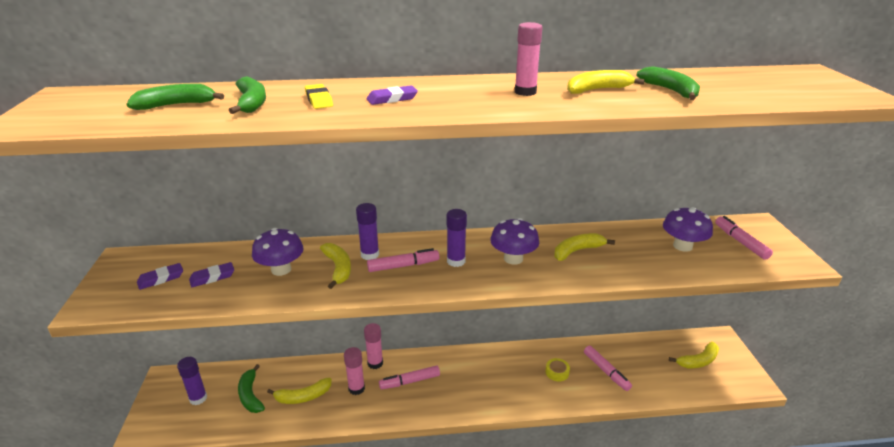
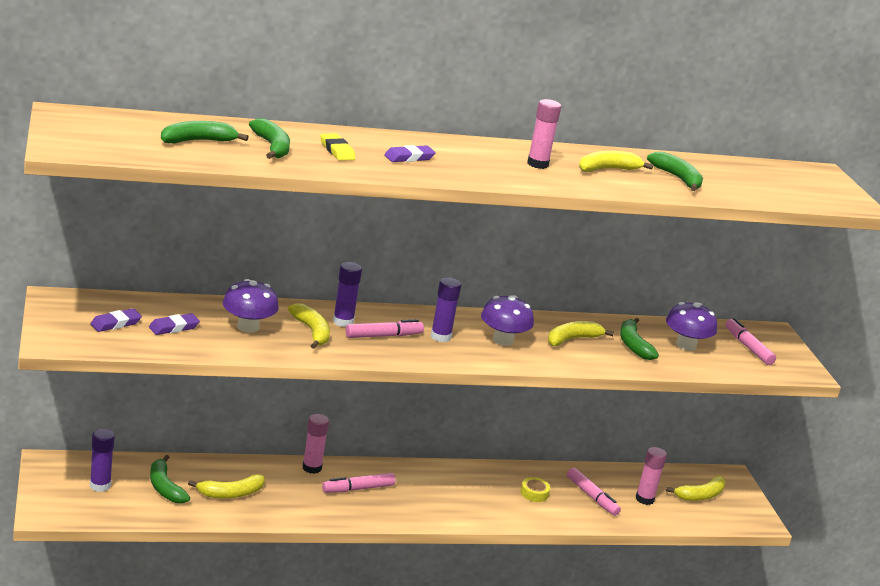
camera: 10 degrees left, 5 degrees down
(356, 388) = (294, 490): pink glue stick -> pink glue stick (644, 499)
(634, 251) = (633, 345): none -> green banana

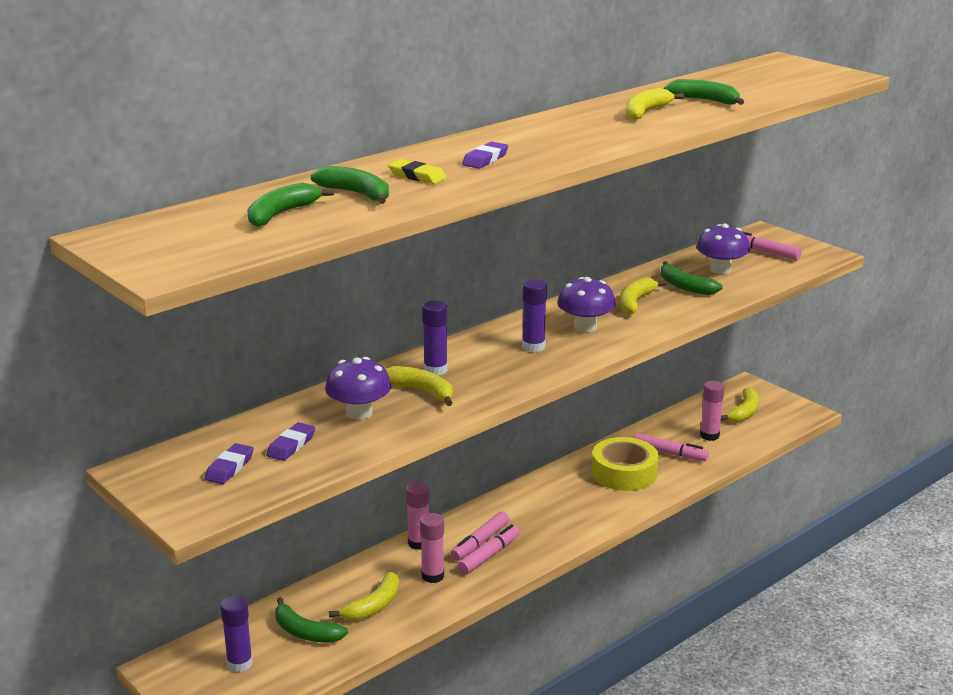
camera: 25 degrees left, 0 degrees up
(383, 336) = (487, 367): pink marker -> pink marker (489, 555)
(534, 493) = (624, 473): yellow tape -> yellow tape, size x2.19
(537, 164) = (590, 127): pink glue stick -> pink glue stick (432, 576)

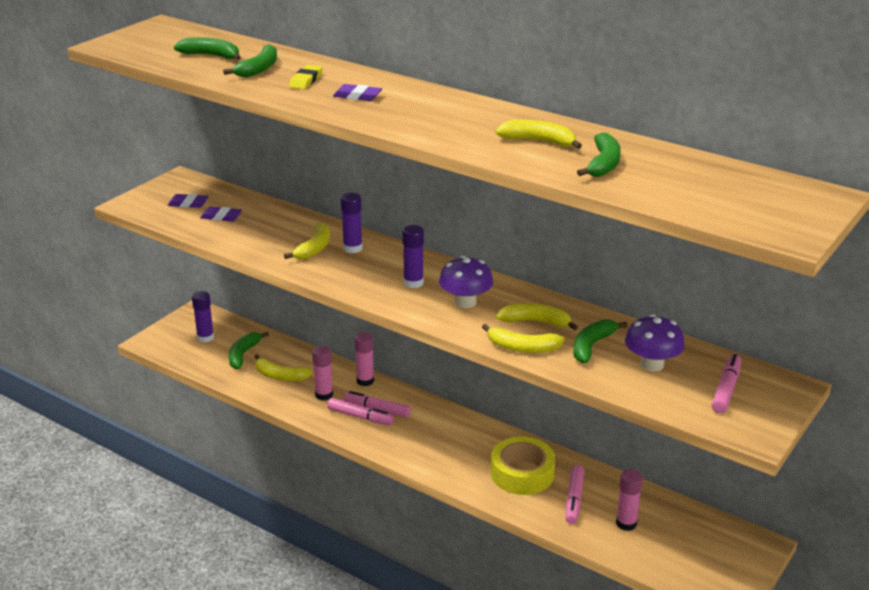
camera: 75 degrees right, 5 degrees up
(359, 413) = (273, 231): purple mushroom -> none
(744, 412) = (694, 546): yellow banana -> yellow banana (522, 347)

